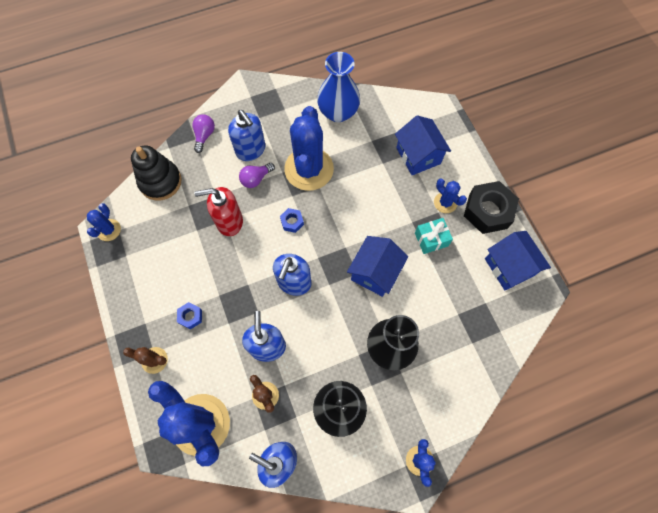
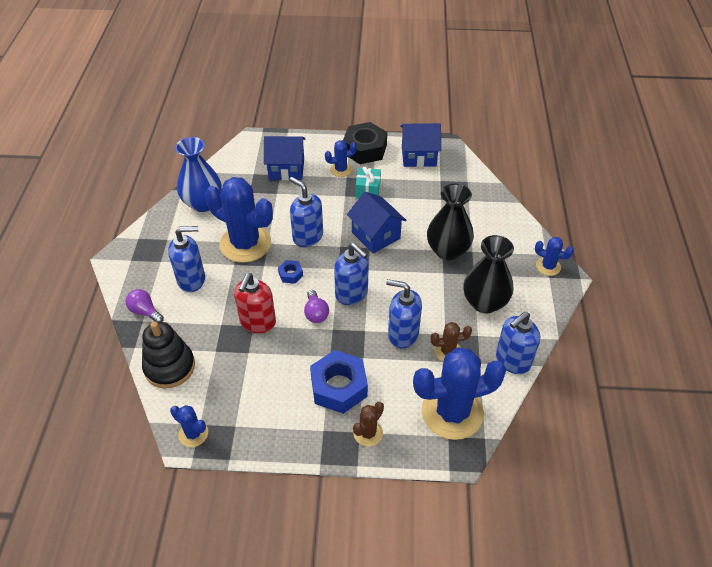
camera: 65 degrees left, 20 degrees down
(190, 316) = (339, 387): blue nut -> blue nut, size x2.14
(256, 179) = (226, 286): purple light bulb -> purple light bulb (316, 313)
(343, 214) = (307, 236): none -> blue soap dispenser

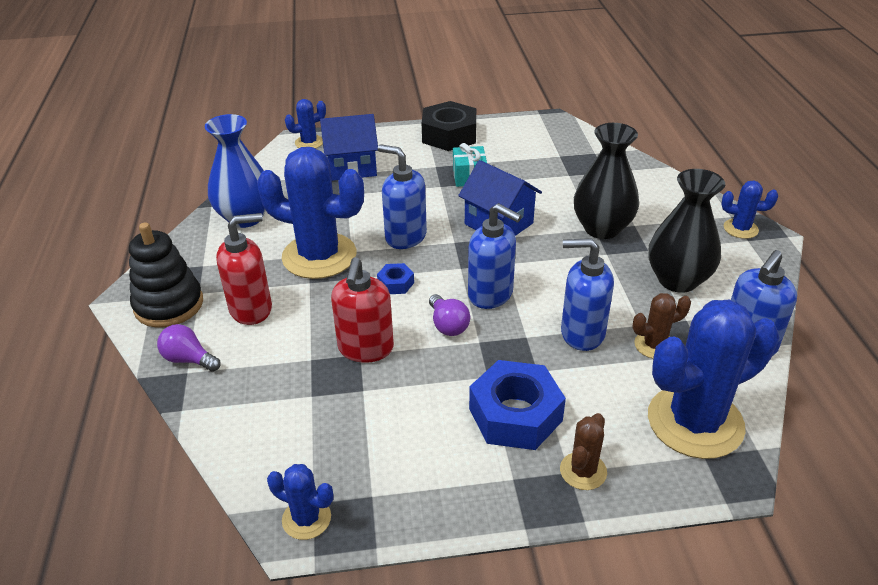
camera: 10 degrees left, 10 degrees down
(169, 367) = (244, 428): black stacking toy -> black stacking toy (169, 305)
(192, 279) = (251, 309): blue soap dispenser -> red soap dispenser
(341, 170) = (425, 159): blue cactus -> blue cactus (309, 142)
(418, 156) = (521, 134): blue house -> none

